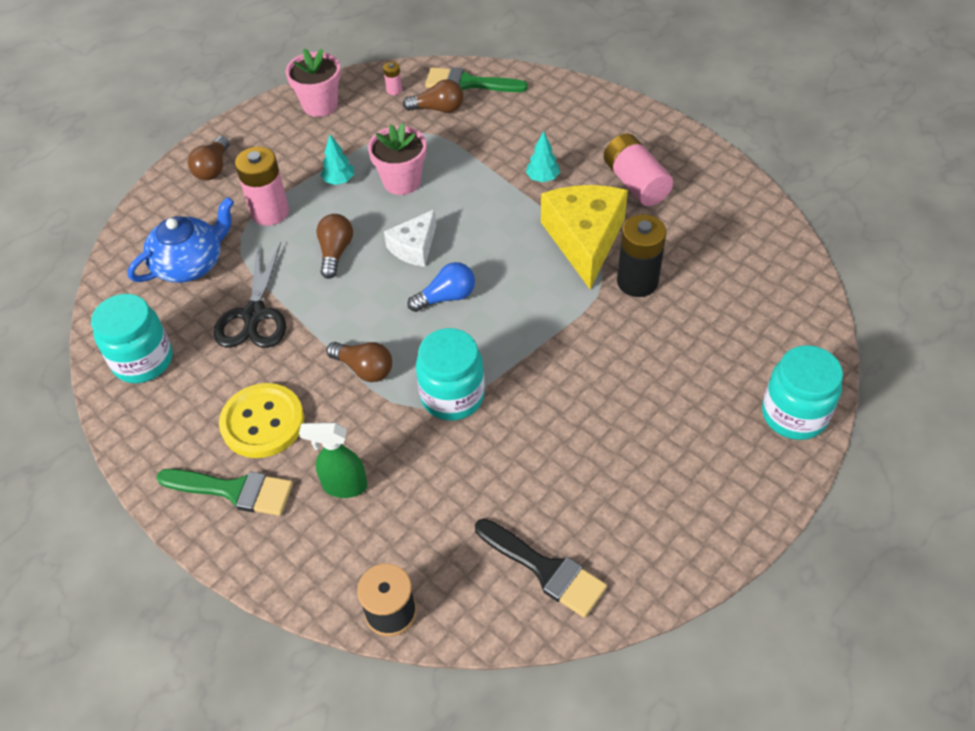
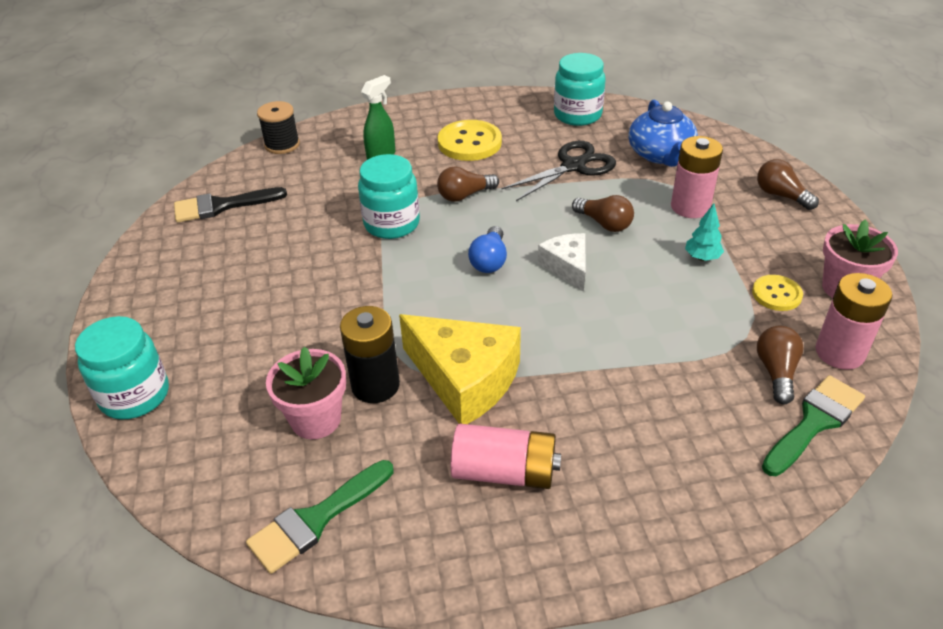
camera: 125 degrees right, 10 degrees down
(234, 490) = (430, 120): green brush -> green brush (316, 519)
(254, 315) = (573, 166): black scissors -> black scissors turned 105 degrees clockwise
(354, 132) = (776, 294): none -> yellow button
(394, 90) = (839, 352): pink battery -> pink battery, size x2.20
(402, 181) = (667, 295): pink flower pot -> pink flower pot (316, 419)
(438, 109) = (776, 372): brown light bulb -> brown light bulb turned 150 degrees clockwise
(542, 178) = (583, 397): turquoise tree -> none

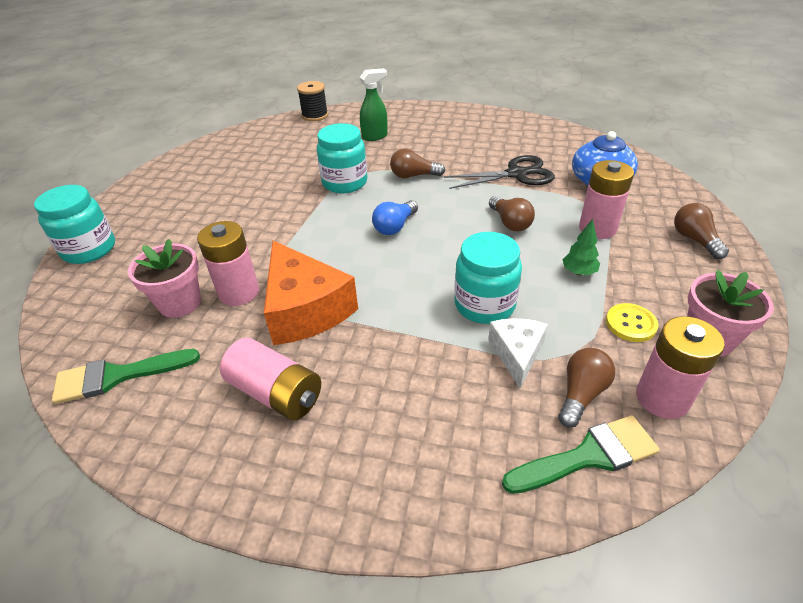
camera: 25 degrees right, 0 degrees up
(222, 206) = (244, 145): black brush -> none
(375, 385) = (239, 292): black battery -> pink battery
(465, 379) = (305, 309): yellow cheese -> orange cheese
(469, 143) = (446, 140): yellow button -> none
(567, 267) = (453, 248): white cheese -> white cheese (517, 354)
(577, 115) = (548, 138): turquoise jar -> turquoise jar (484, 305)
(702, 257) = (578, 272): turquoise tree -> green tree

